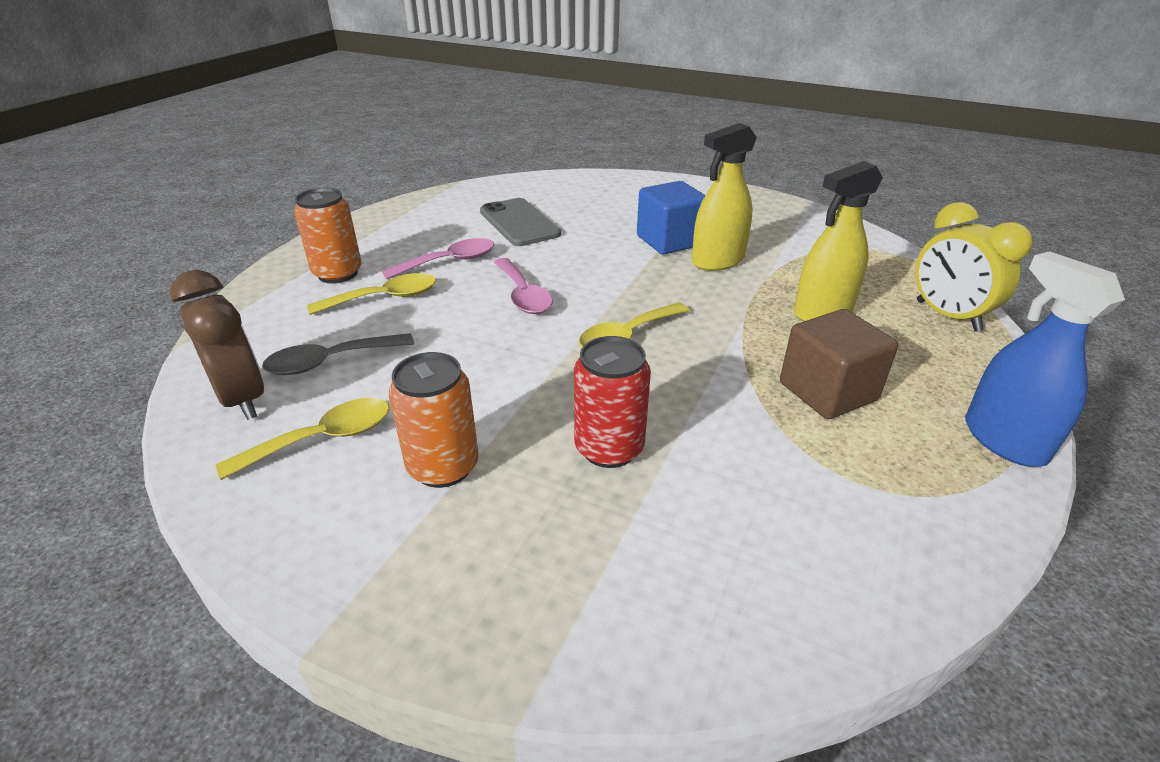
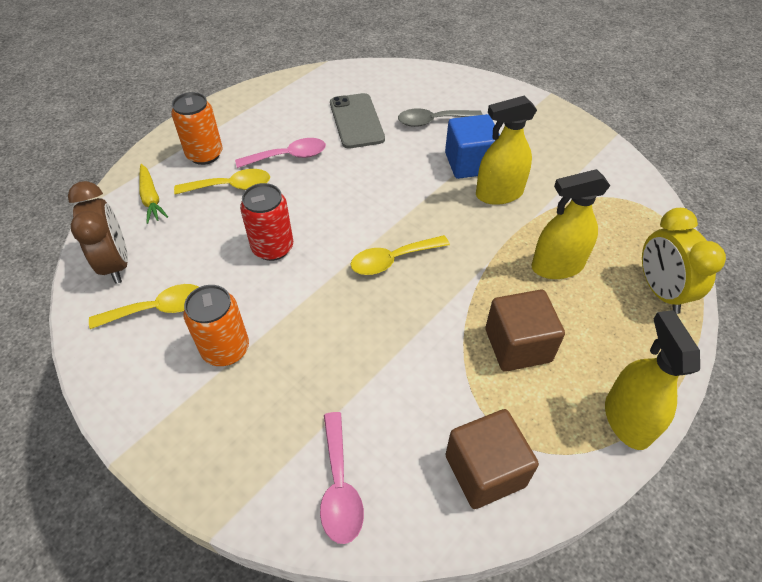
camera: 15 degrees right, 15 degrees up
(276, 324) = (151, 198): none -> yellow carrot
(330, 361) = (178, 241): grey spoon -> grey spoon (433, 121)
(523, 295) = (331, 203): pink spoon -> pink spoon (339, 487)
(609, 448) = (338, 359): red can -> red can (272, 248)
(874, 533) = (485, 470): none -> brown cube
(1003, 440) = (627, 420): blue spray bottle -> yellow spray bottle

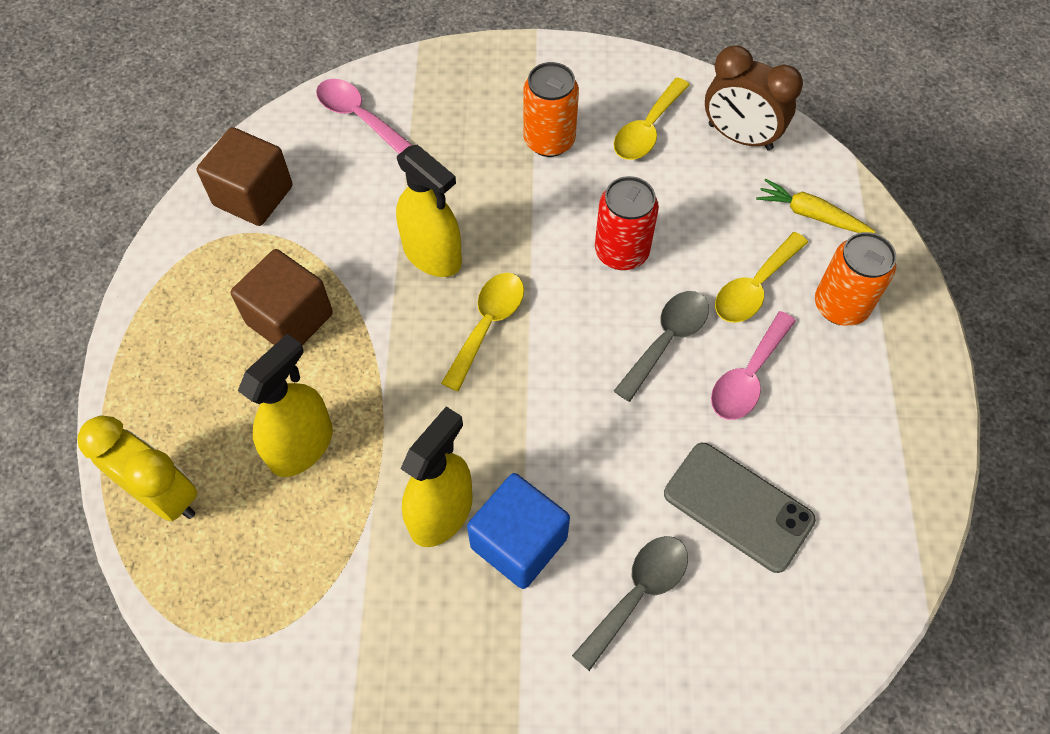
camera: 140 degrees right, 10 degrees up
(305, 193) = (667, 340): none -> grey spoon
(627, 420) = (148, 315): yellow spray bottle -> yellow spray bottle (432, 255)

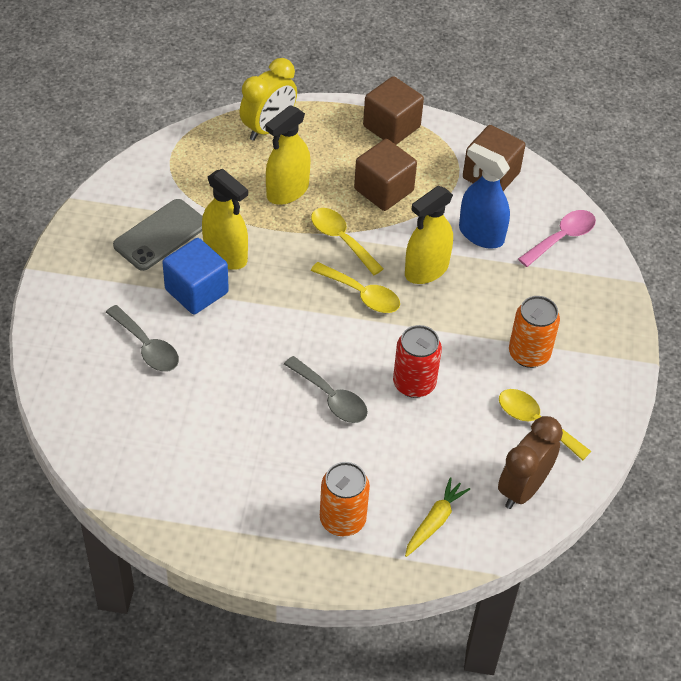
camera: 95 degrees right, 10 degrees down
(158, 322) = (391, 126): none -> brown cube
(301, 446) = (287, 191): yellow spray bottle -> yellow spray bottle turned 90 degrees clockwise
(362, 200) = (481, 234): none -> blue spray bottle
(738, 506) = (192, 414): grey phone -> grey phone (160, 235)
(747, 377) = (291, 442): pink spoon -> none
(754, 288) = (368, 464): yellow spoon -> yellow spoon (341, 239)

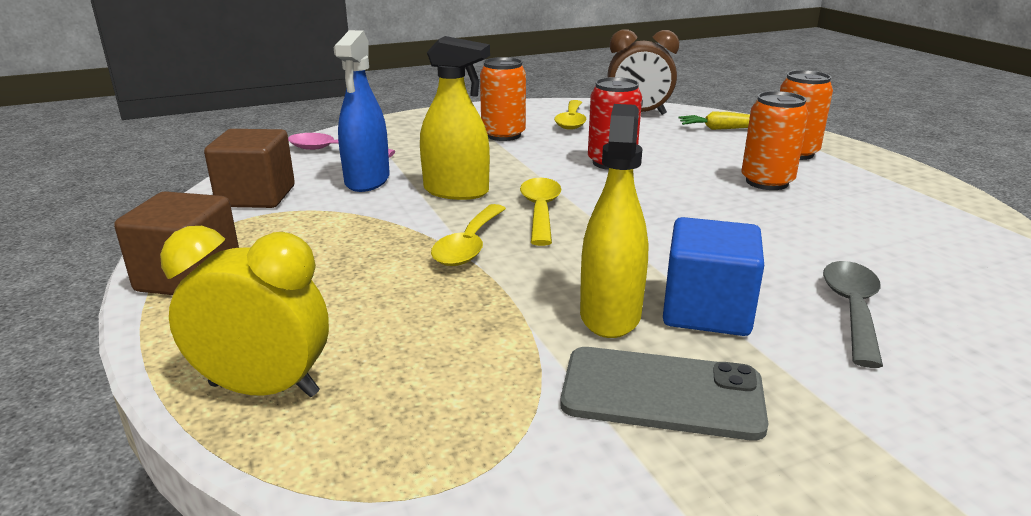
camera: 120 degrees left, 25 degrees down
(287, 191) = (417, 312): yellow spray bottle -> none
(307, 448) = (767, 182): none -> orange can
(331, 398) = (695, 188): grey spoon -> none
(383, 190) = (343, 246): brown cube -> none

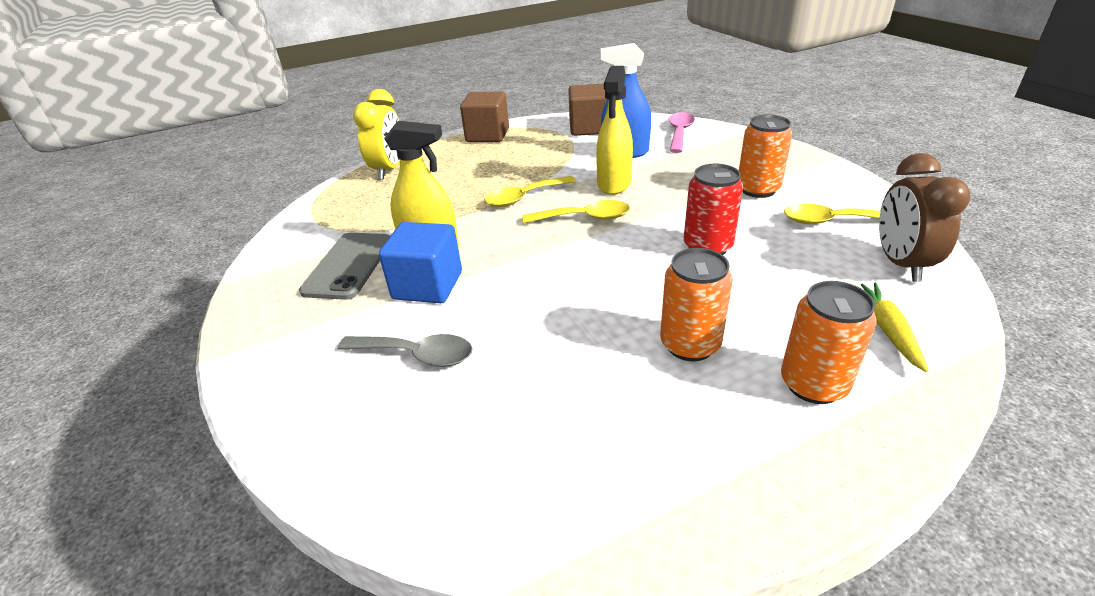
camera: 90 degrees right, 10 degrees up
(469, 245) = (524, 197): yellow spoon -> yellow spoon turned 45 degrees counterclockwise

